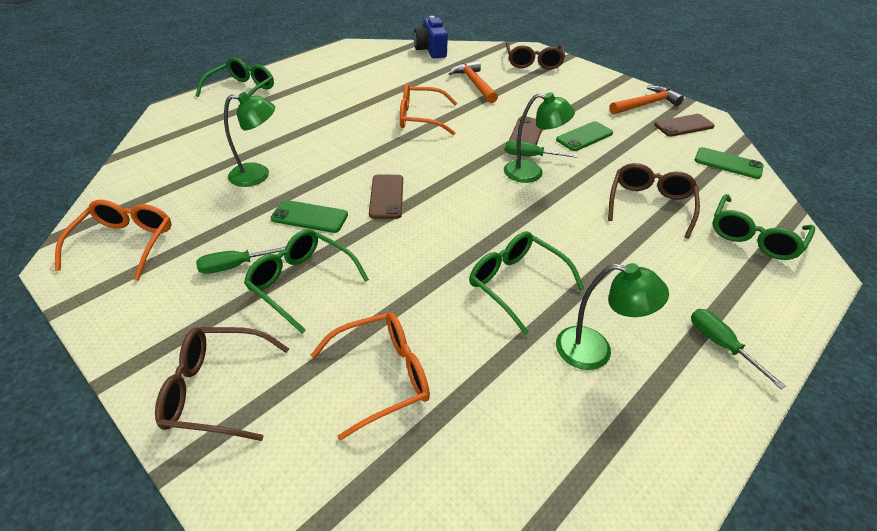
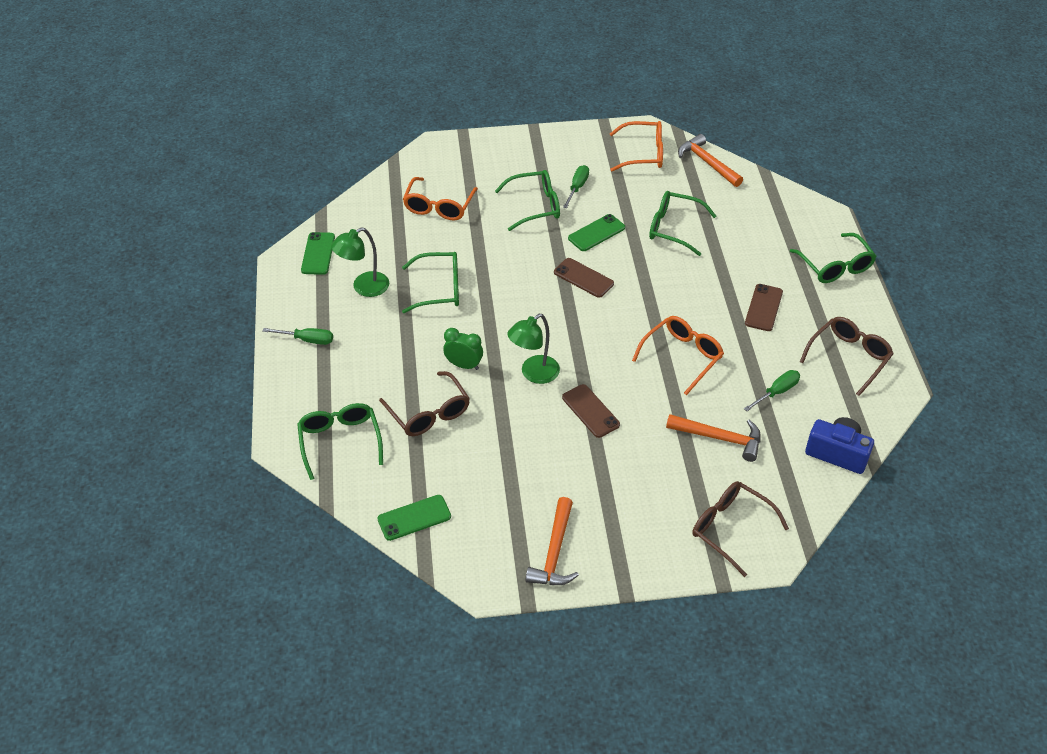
camera: 130 degrees right, 5 degrees up
(119, 193) = (707, 163): none -> orange hammer
(125, 243) = (644, 154): orange glasses -> orange glasses turned 45 degrees counterclockwise
(216, 390) = (491, 155): brown glasses -> brown glasses (849, 357)
(258, 175) = (673, 228): green lamp -> green glasses
(530, 156) = (555, 389): green screwdriver -> green screwdriver (777, 392)
(578, 213) = (464, 365): none -> green clock
(584, 136) = (548, 449): green phone -> green phone (318, 253)
(683, 126) = (492, 546): brown phone -> brown phone (764, 308)

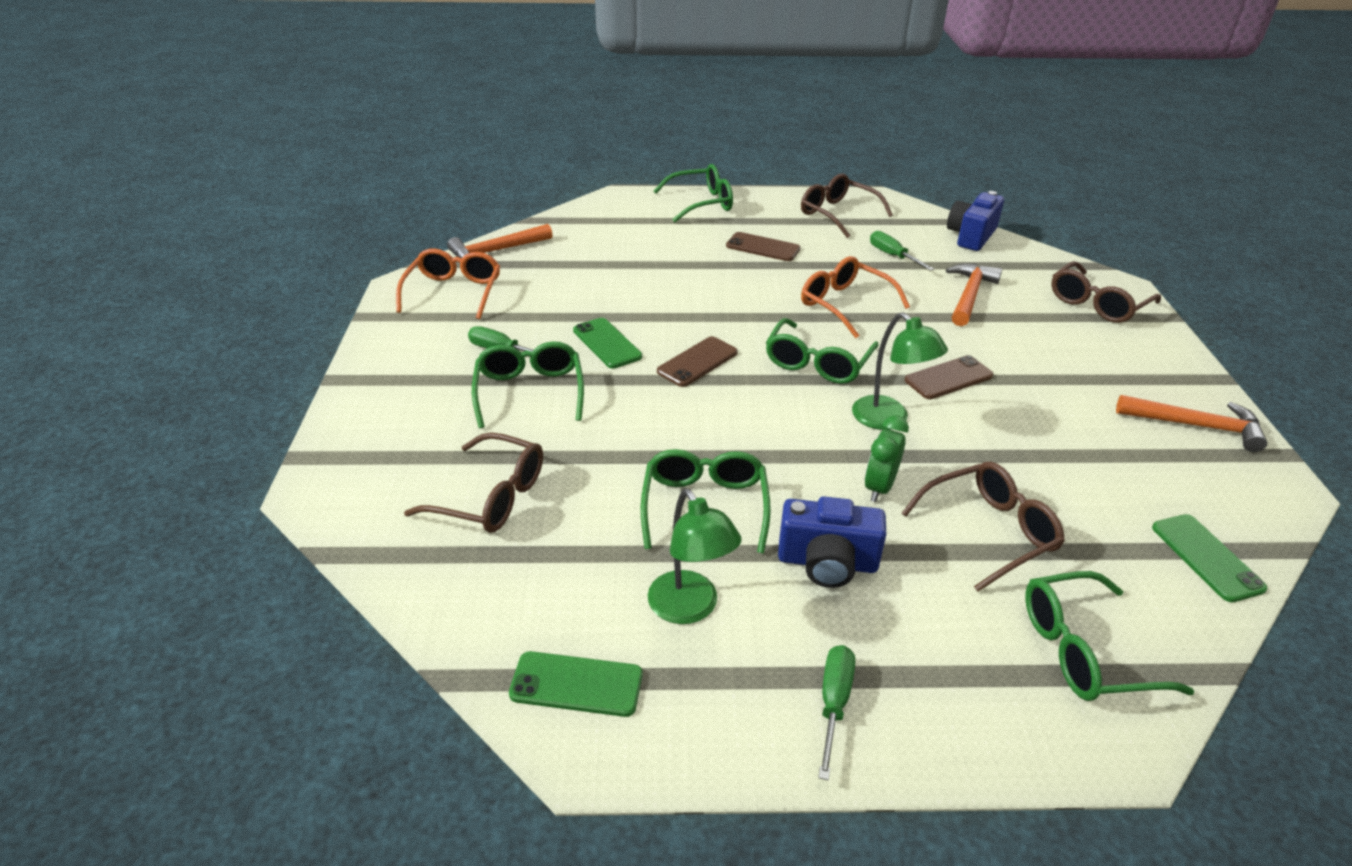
camera: 85 degrees left, 10 degrees down
(398, 340) = (827, 563): none -> blue camera
(439, 207) = (491, 497): orange glasses -> brown glasses
(673, 228) = (613, 286): green glasses -> green glasses (817, 363)

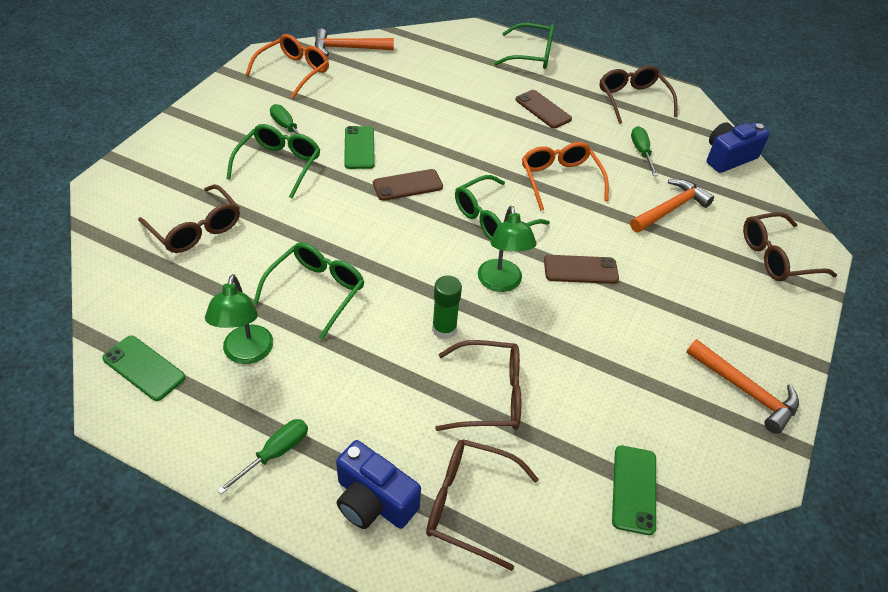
camera: 25 degrees right, 10 degrees up
(827, 563) = (357, 364): blue camera -> blue camera (373, 501)
(879, 487) = (444, 329): green clock -> green glue stick
(1083, 651) = (468, 504): green glasses -> brown glasses

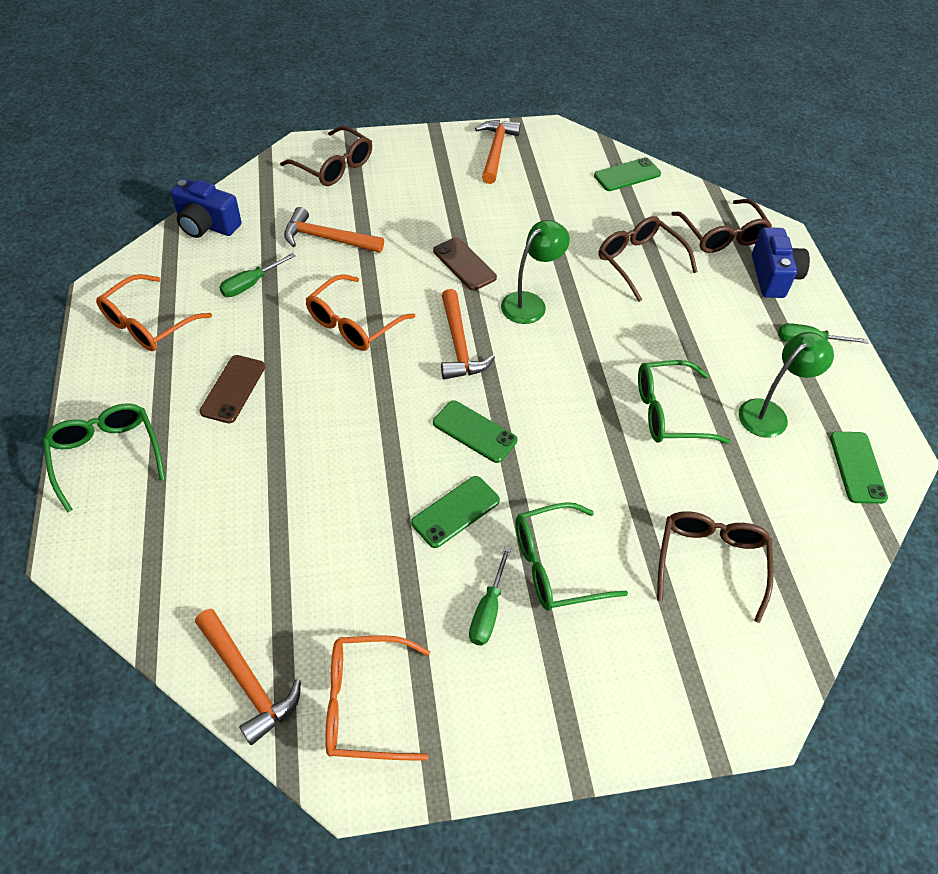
camera: 125 degrees left, 5 degrees up
(407, 185) = (474, 432): brown phone -> green phone
(444, 329) = (613, 312): green glue stick -> none
(492, 219) = (459, 344): green glasses -> orange hammer
(632, 99) = (148, 324): brown glasses -> orange glasses

